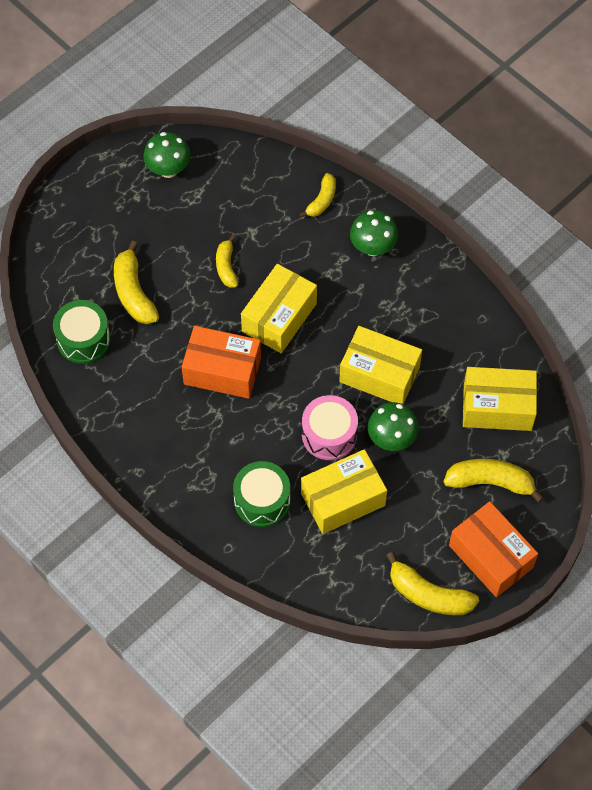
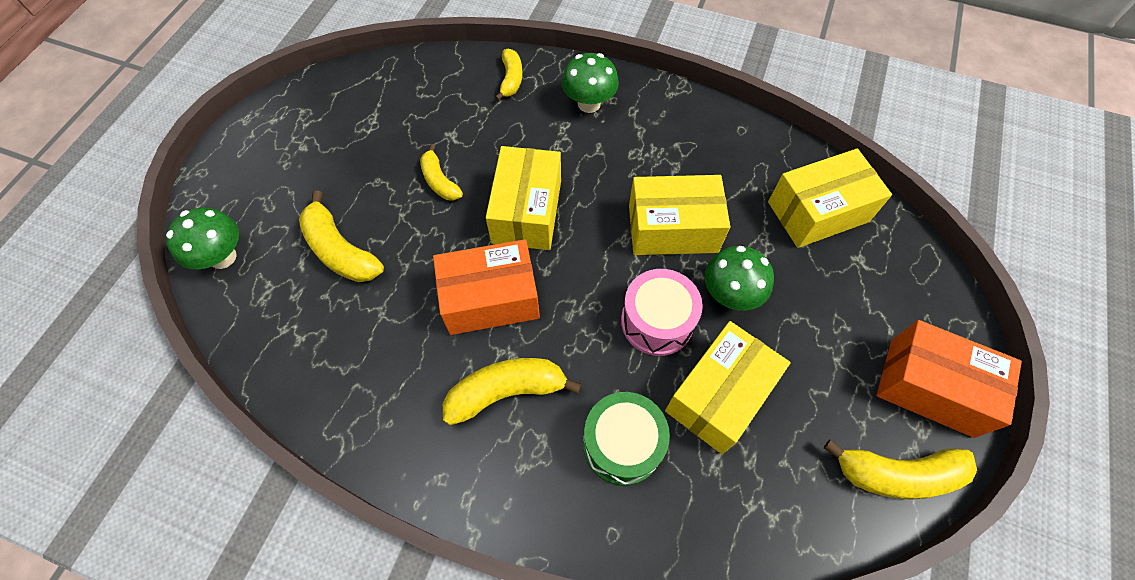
camera: 25 degrees left, 0 degrees up
(83, 339) = (297, 332): green drum -> none
(168, 169) = (328, 107): green mushroom -> green mushroom (223, 257)
(490, 482) = (868, 297): yellow banana -> yellow banana (506, 391)

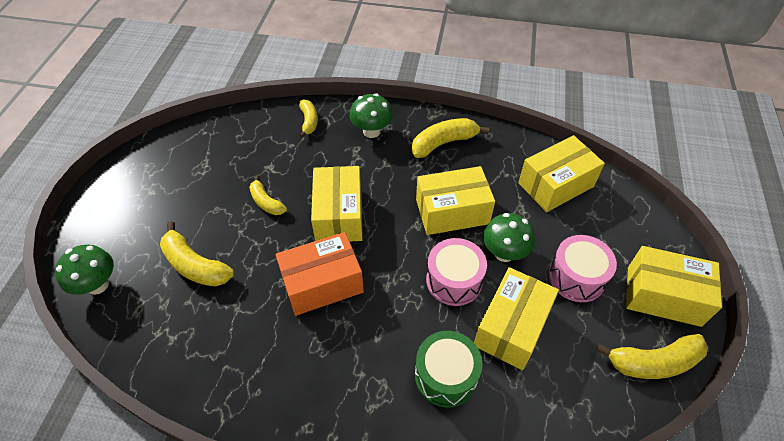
camera: 10 degrees left, 10 degrees down
(506, 391) = (348, 351): yellow banana -> yellow banana (444, 143)
(819, 343) = (576, 277): none -> pink drum
(931, 387) = (663, 296): orange box -> yellow box

